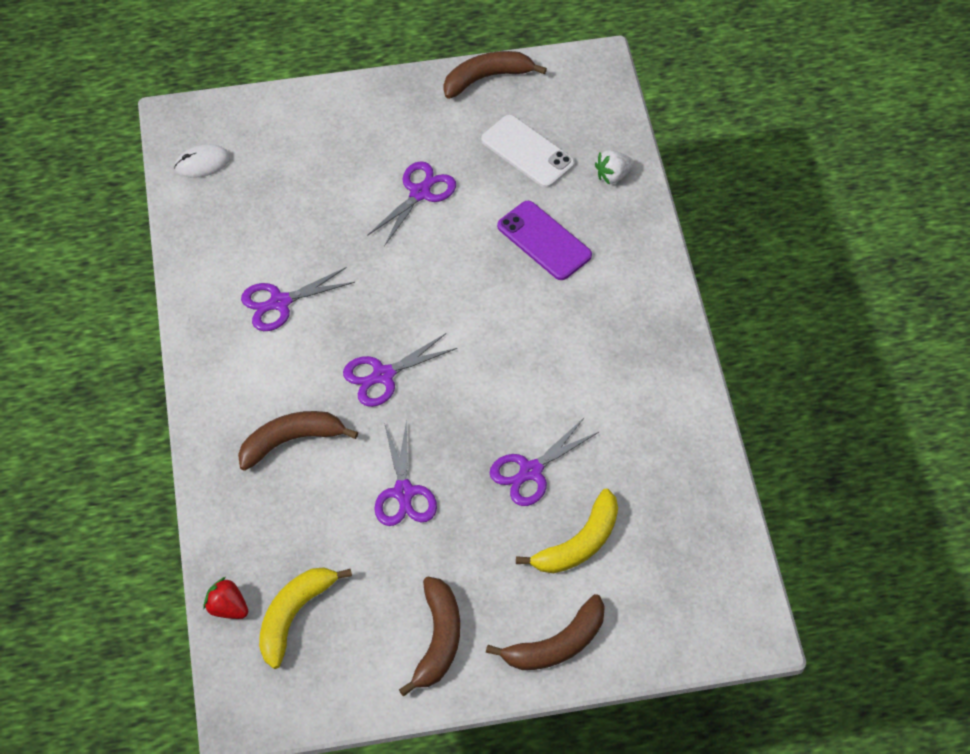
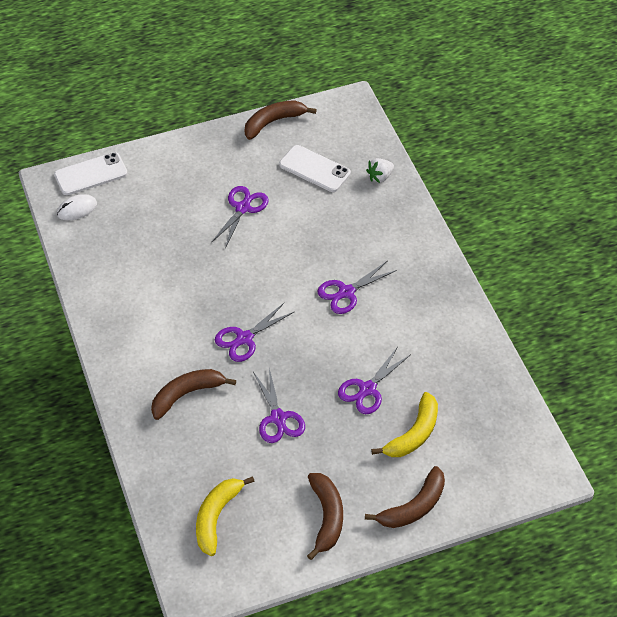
camera: 10 degrees left, 5 degrees down
(227, 608) = (166, 519): red strawberry -> none
(231, 117) = (91, 174): none -> white phone
(280, 302) = (157, 299): purple scissors -> purple scissors (346, 292)
(544, 241) = (340, 229): purple phone -> none

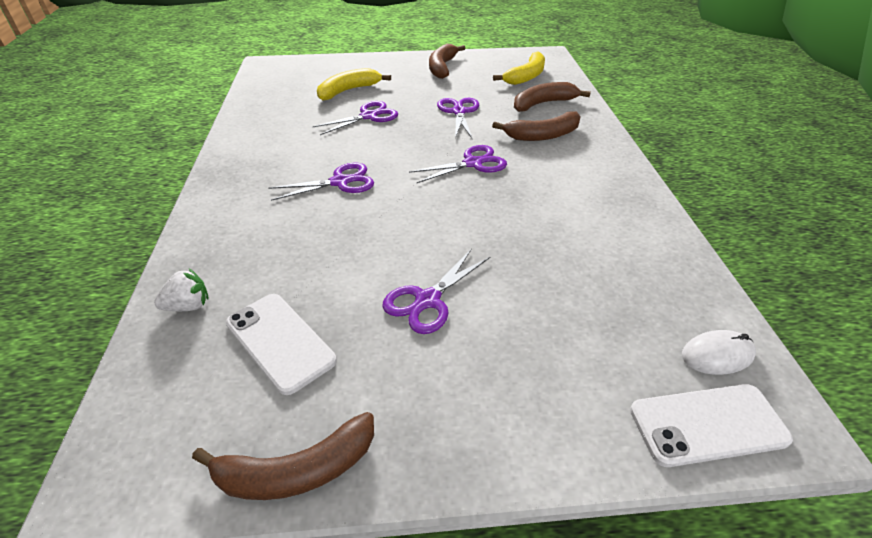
camera: 165 degrees left, 10 degrees down
(413, 507) = (375, 64): brown banana -> brown banana (543, 104)

